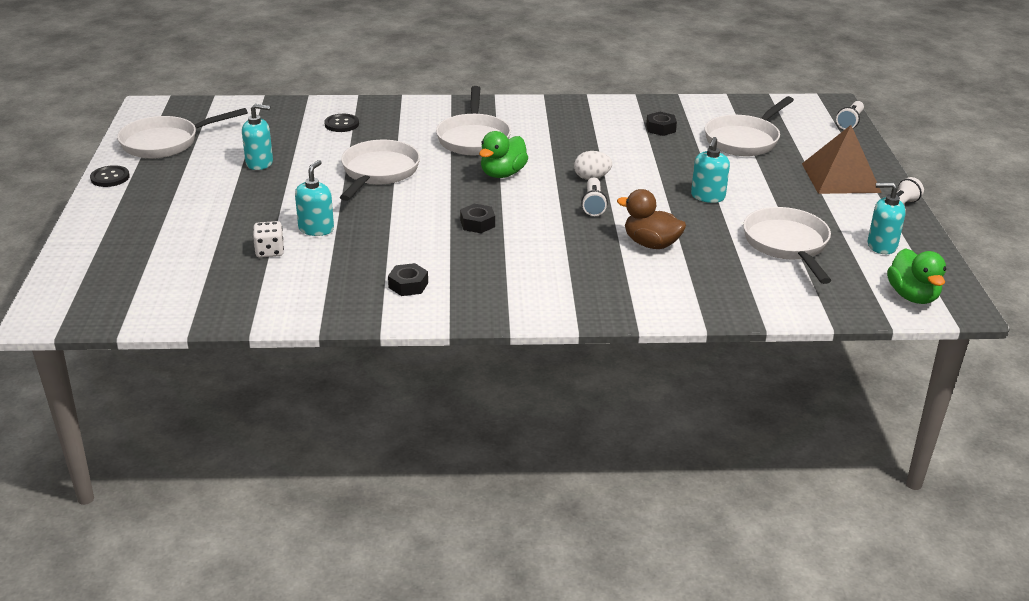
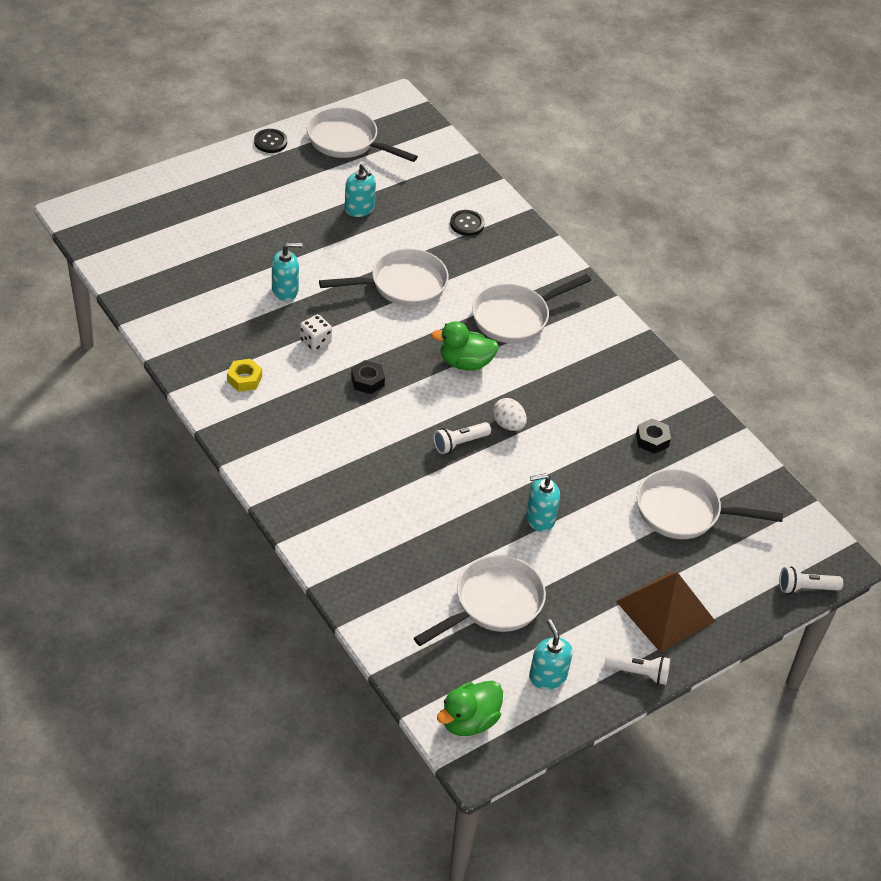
camera: 55 degrees right, 15 degrees up
(270, 251) = (234, 280): white dice -> white dice (315, 341)
(408, 285) = (244, 379): black nut -> yellow nut
(651, 244) = (421, 506): brown duck -> none

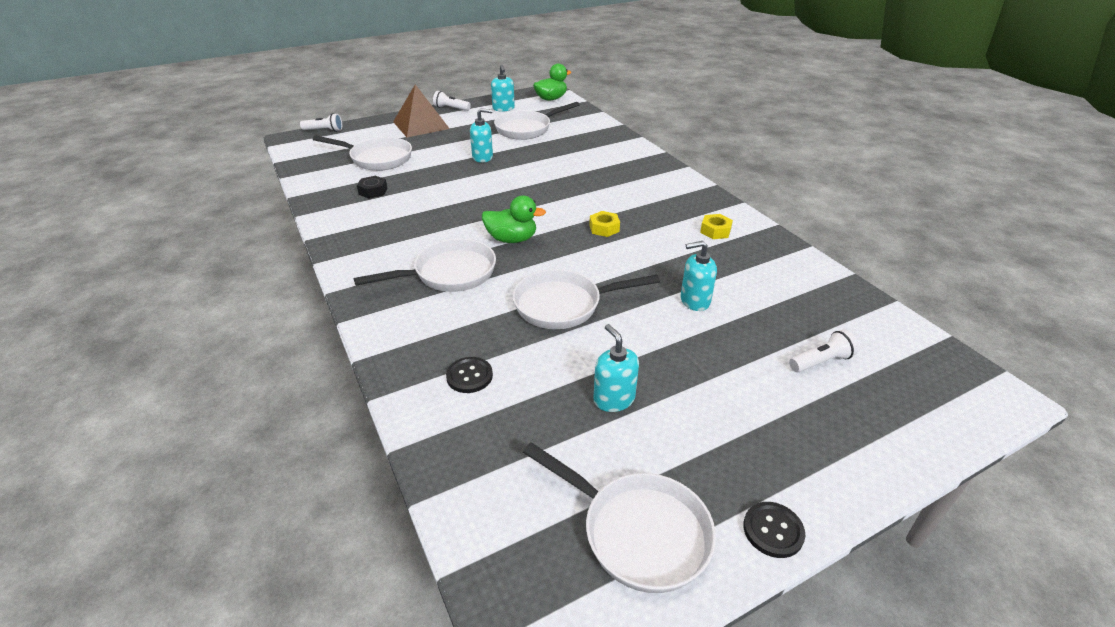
camera: 170 degrees left, 10 degrees down
(315, 341) = (655, 256): white dice -> none
(367, 381) = (604, 228): black nut -> yellow nut
(459, 443) = (530, 192): white flashlight -> white flashlight (821, 361)
(508, 424) = (487, 201): white egg -> none

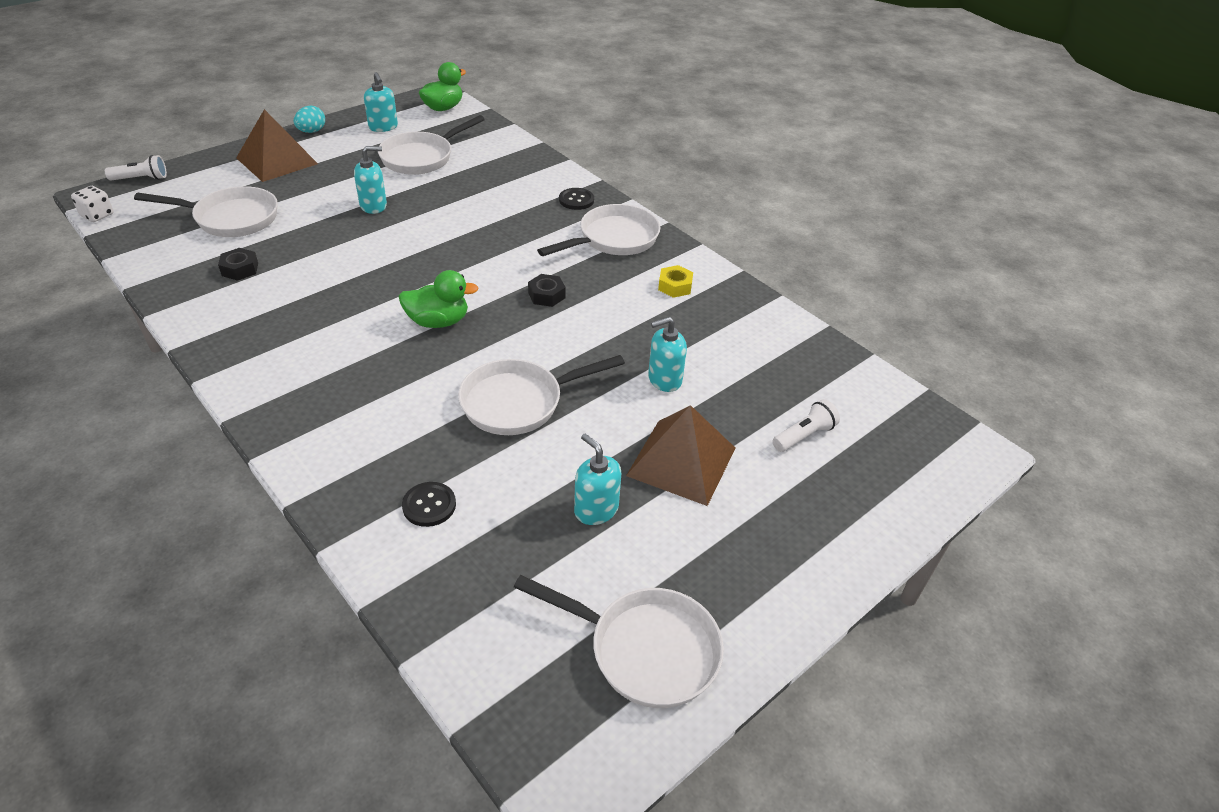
camera: 15 degrees left, 5 degrees up
(287, 150) = (97, 215): none -> white dice
(449, 273) = (372, 377): white pan -> white pan (613, 239)
(451, 108) = (311, 131): white flashlight -> turquoise egg
(604, 228) = (546, 295): yellow nut -> black nut
(700, 369) = (681, 461): none -> brown pyramid
(773, 530) = (775, 625): black button -> black button (576, 200)

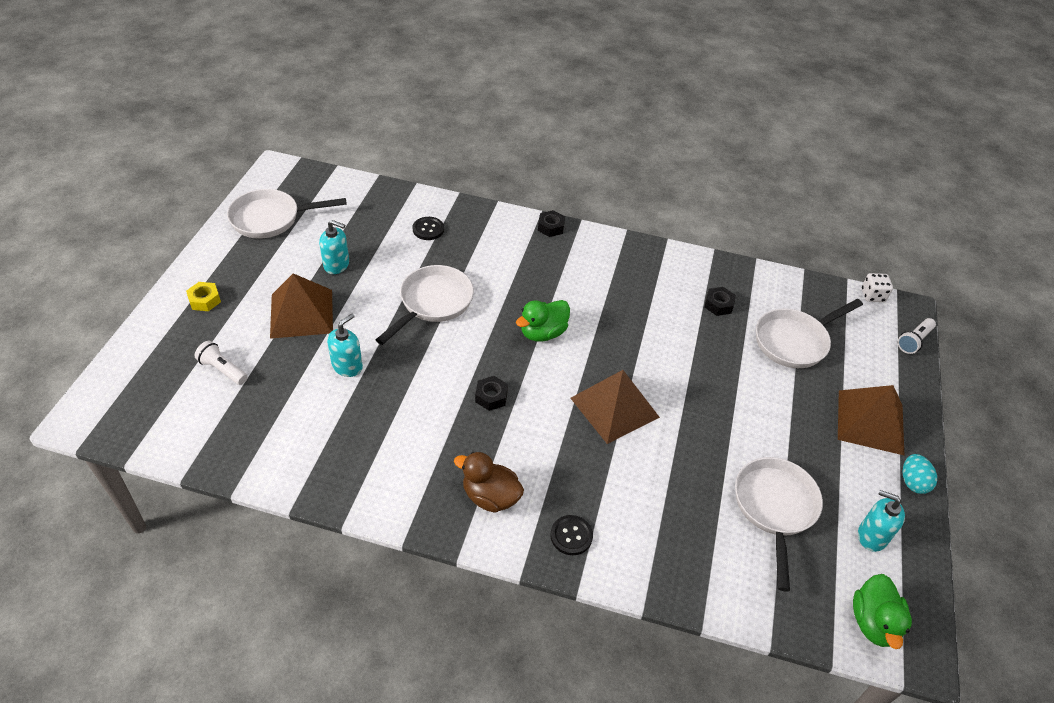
camera: 145 degrees right, 5 degrees up
(274, 428) = (551, 227): none -> black nut
(373, 206) = (724, 415): turquoise soap dispenser -> none
(451, 245) = (614, 407): none -> brown pyramid
(613, 239) = (490, 496): white pan -> brown duck
(675, 286) = (394, 465): yellow nut -> yellow nut (205, 300)
(804, 435) = (223, 369): white flashlight -> white flashlight turned 105 degrees clockwise

